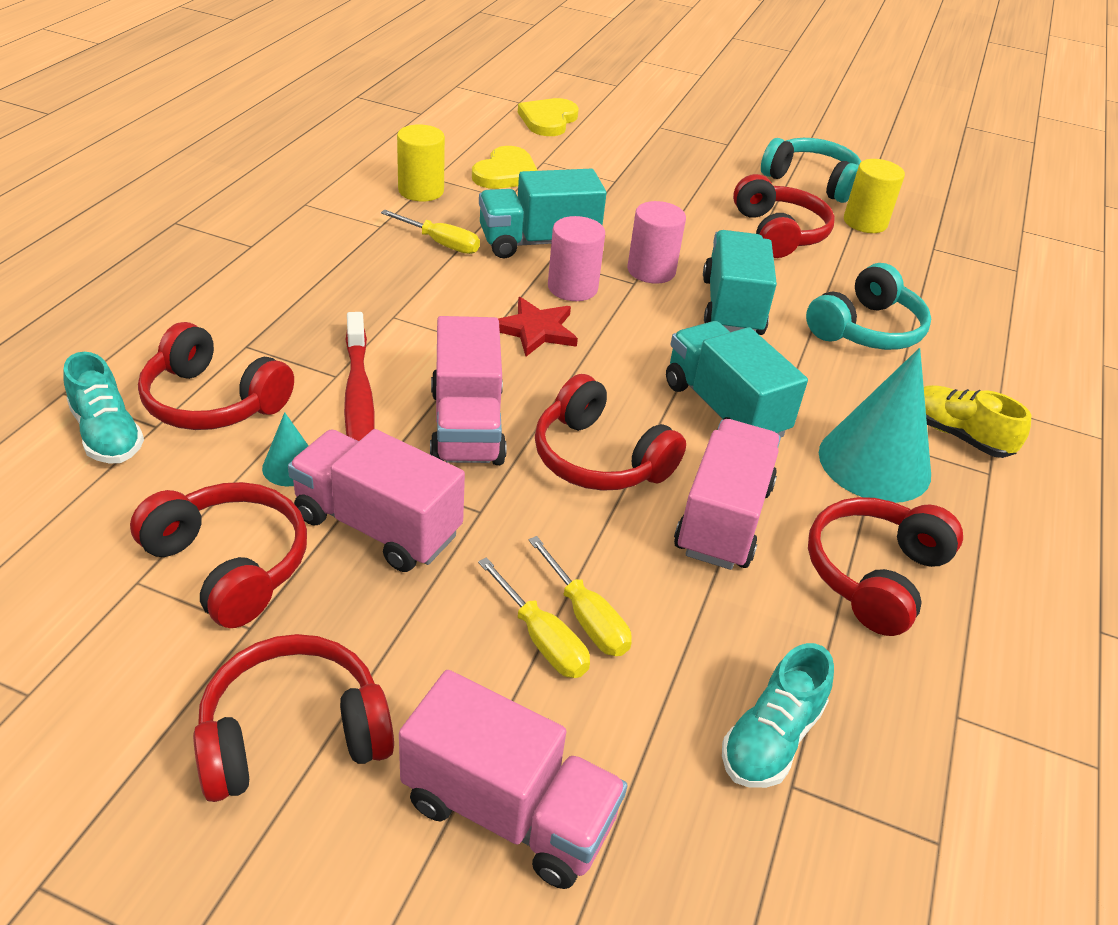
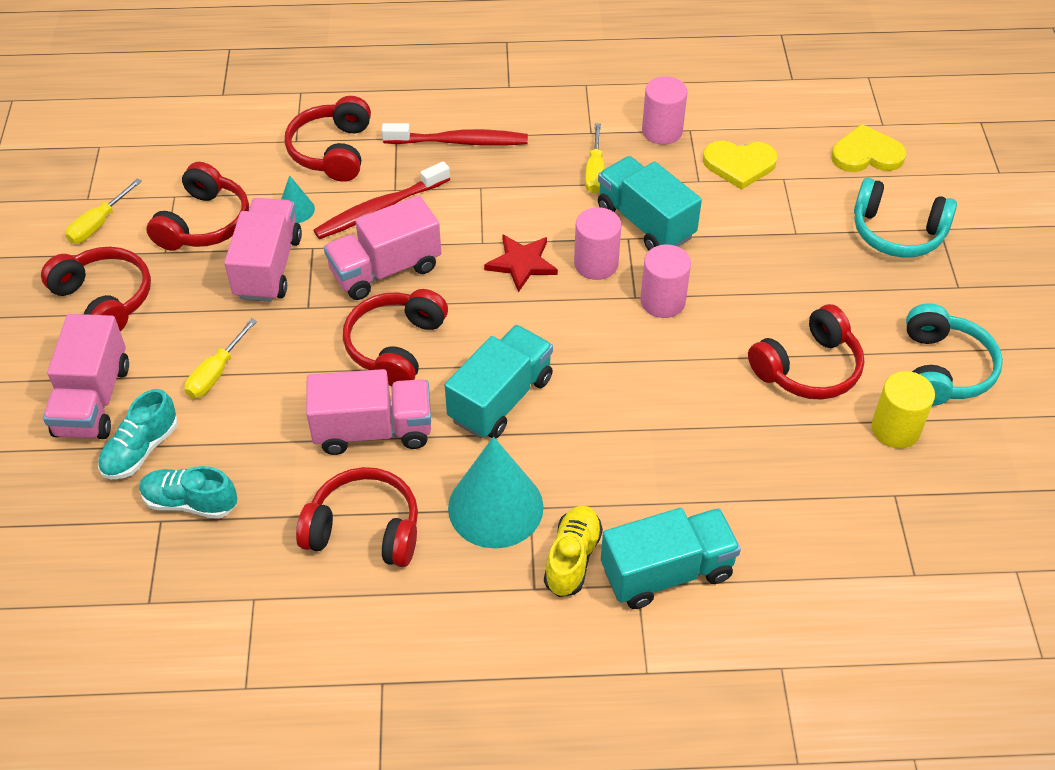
camera: 70 degrees right, 10 degrees up
(107, 434) = (276, 127): turquoise shoe -> turquoise shoe (141, 449)
(303, 306) = (458, 142): none -> red toothbrush
(421, 191) = (662, 131): yellow cylinder -> pink cylinder
(586, 617) = (243, 387): yellow screwdriver -> yellow screwdriver (98, 224)
(732, 307) = (649, 367): turquoise truck -> turquoise truck (667, 572)
(866, 329) = (690, 466): turquoise headphones -> turquoise headphones (897, 232)

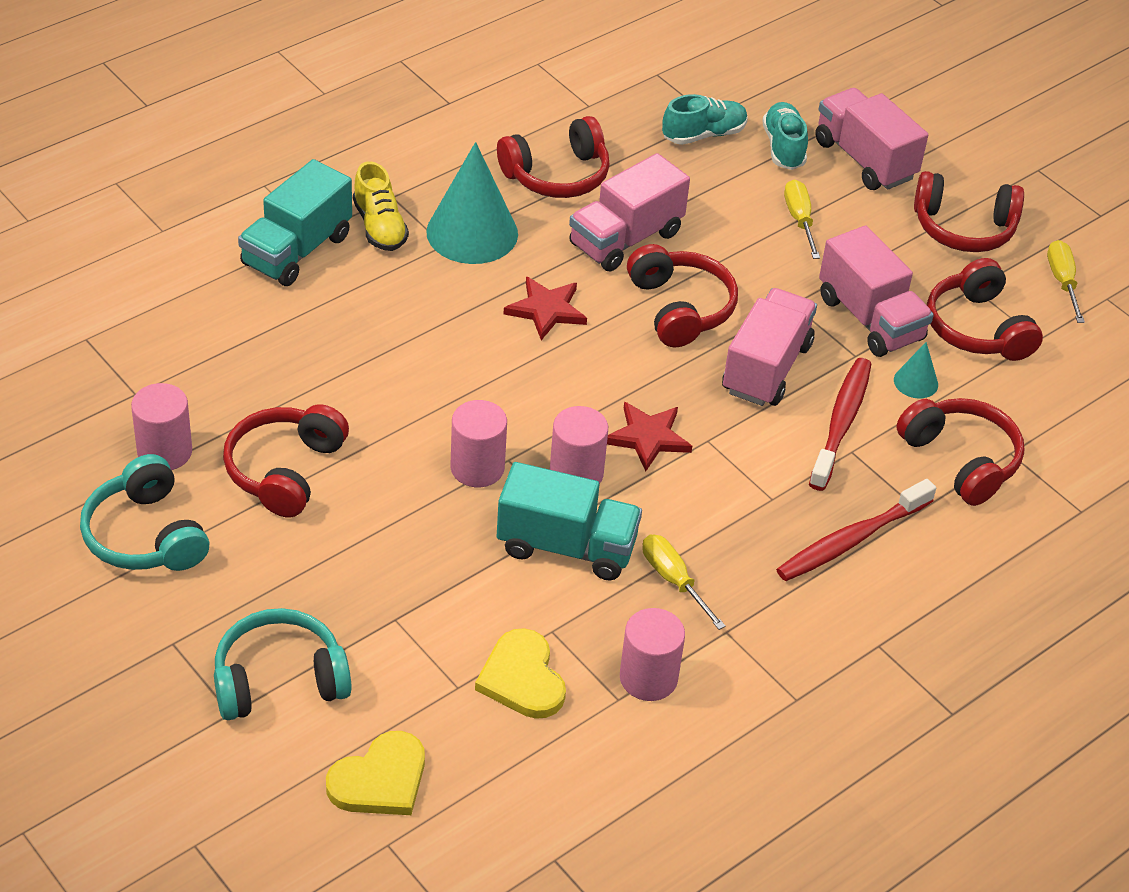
camera: 140 degrees right, 5 degrees down
(500, 399) = (546, 310): turquoise truck -> red star
(739, 165) = (522, 678): yellow heart -> yellow heart turned 75 degrees counterclockwise
(895, 429) = (164, 452): yellow cylinder -> pink cylinder

